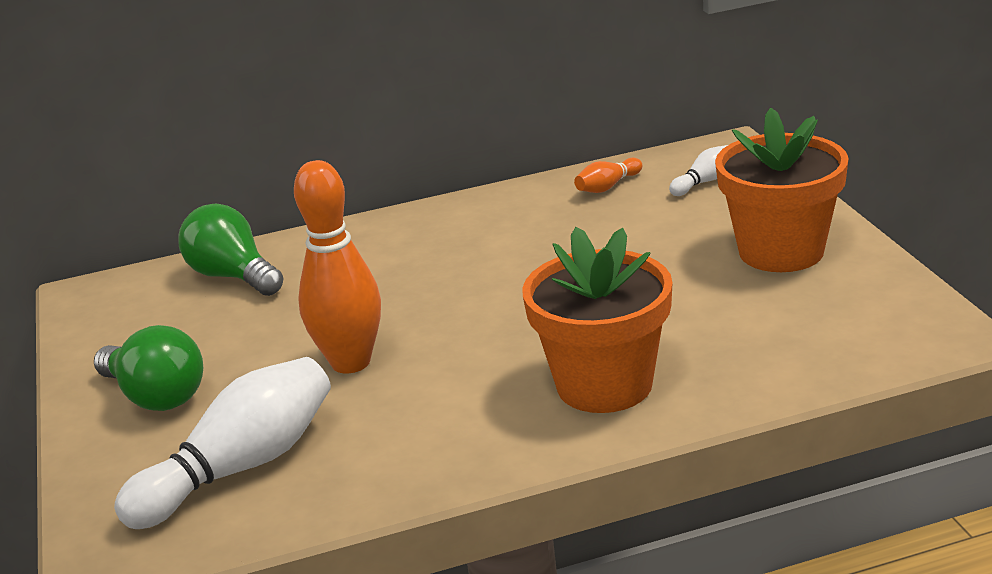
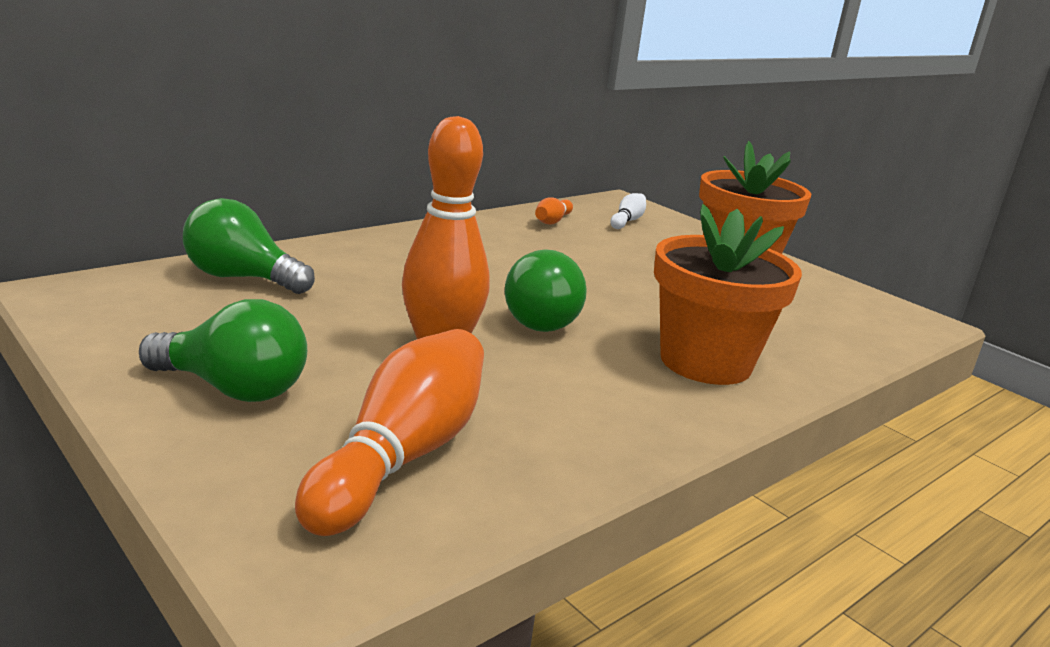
camera: 30 degrees left, 5 degrees down
(240, 468) = (402, 456): white bowling pin -> orange bowling pin
(481, 328) = (546, 320): none -> green light bulb

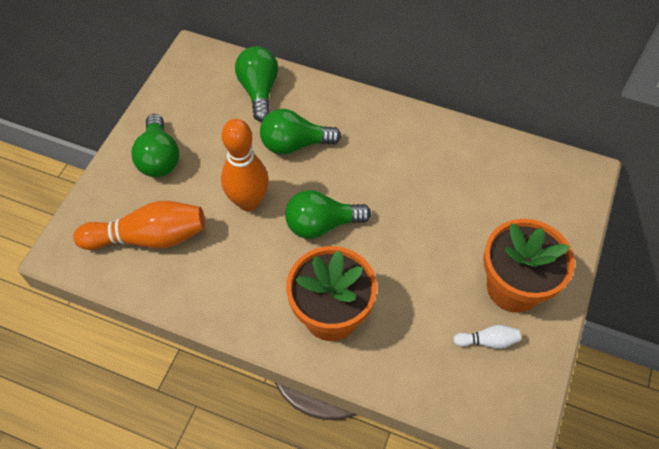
camera: 65 degrees right, 35 degrees up
(382, 290) = (294, 144): none -> green light bulb
(552, 221) = (488, 158): orange bowling pin -> none
(627, 221) = (540, 194): white bowling pin -> white bowling pin (487, 341)

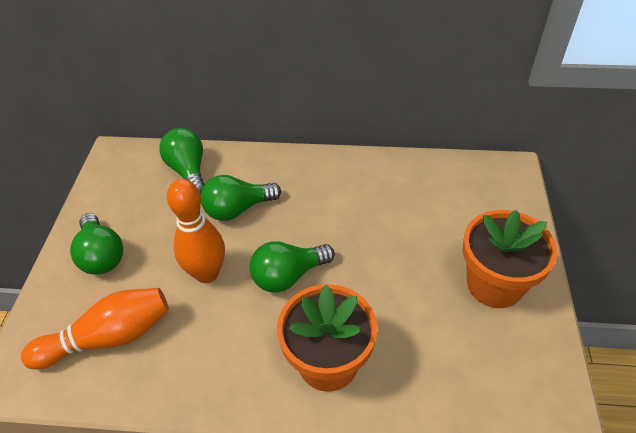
camera: 15 degrees left, 10 degrees down
(487, 341) = (492, 343): white bowling pin -> none

